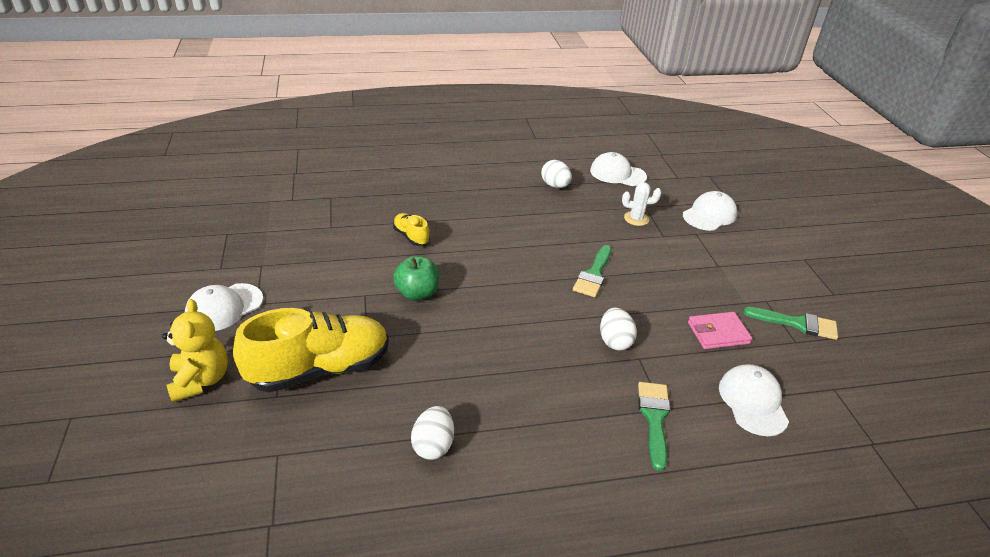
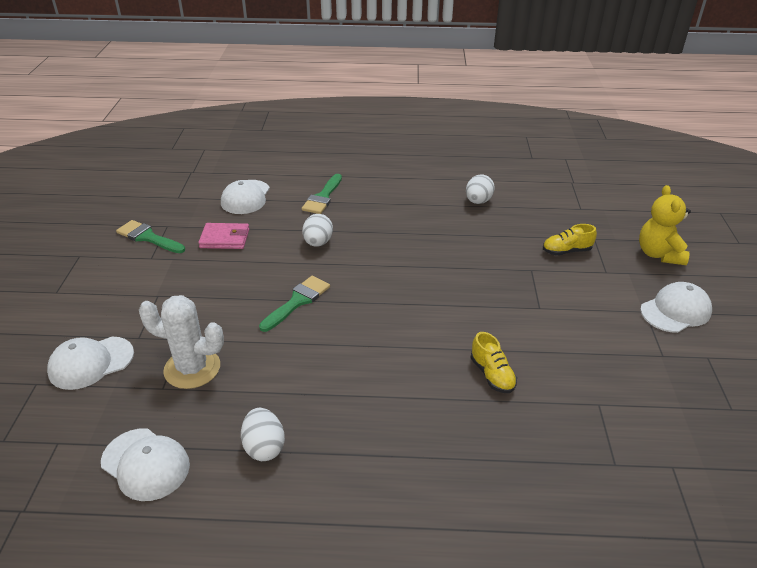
camera: 165 degrees left, 0 degrees up
(319, 369) = (566, 251): yellow shoe -> yellow shoe, size x0.46
(417, 293) = (486, 303): green apple -> none
(636, 219) = (192, 368): white cactus -> white cactus, size x1.66

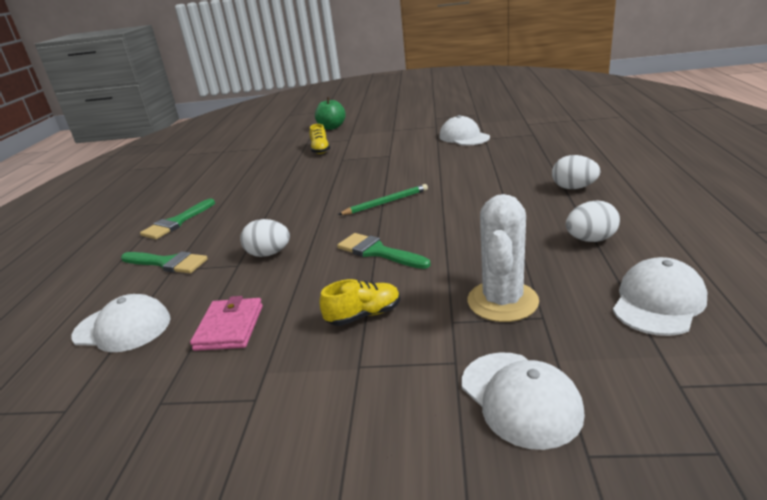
camera: 85 degrees left, 10 degrees down
(148, 237) = (187, 419): green brush -> green brush (177, 222)
(397, 305) = (386, 202): none -> green pencil
(478, 201) = (231, 182): white egg -> white egg (573, 188)
(492, 375) = (467, 165): yellow shoe -> yellow shoe (364, 315)
(659, 254) = (332, 127): yellow teddy bear -> green apple
(675, 311) = (393, 124): white cap -> white cap (464, 137)

